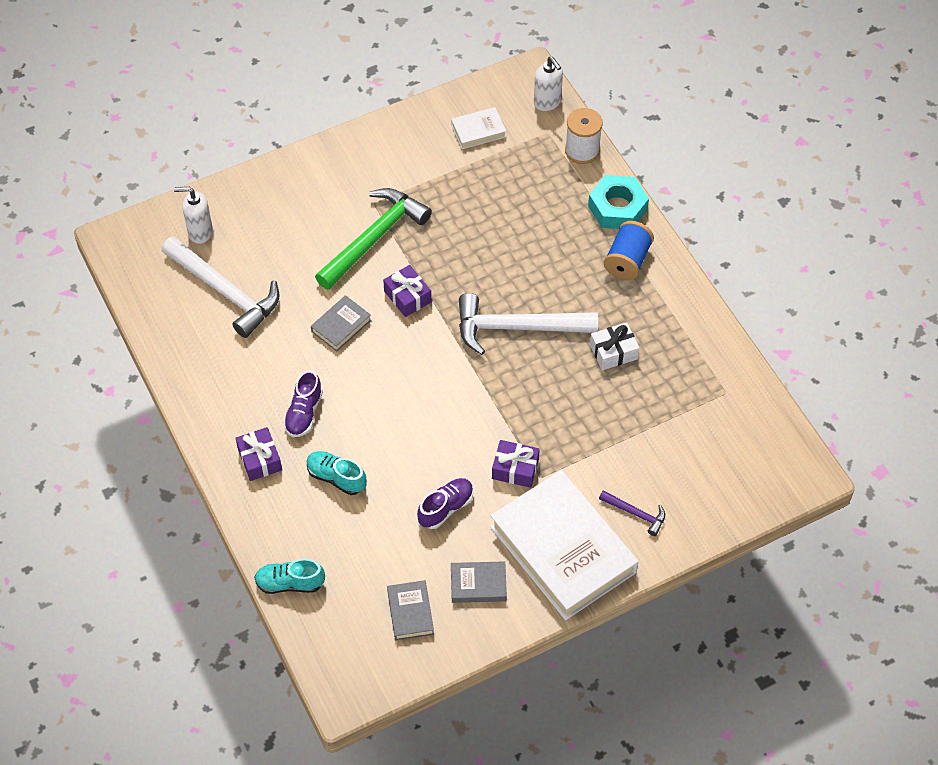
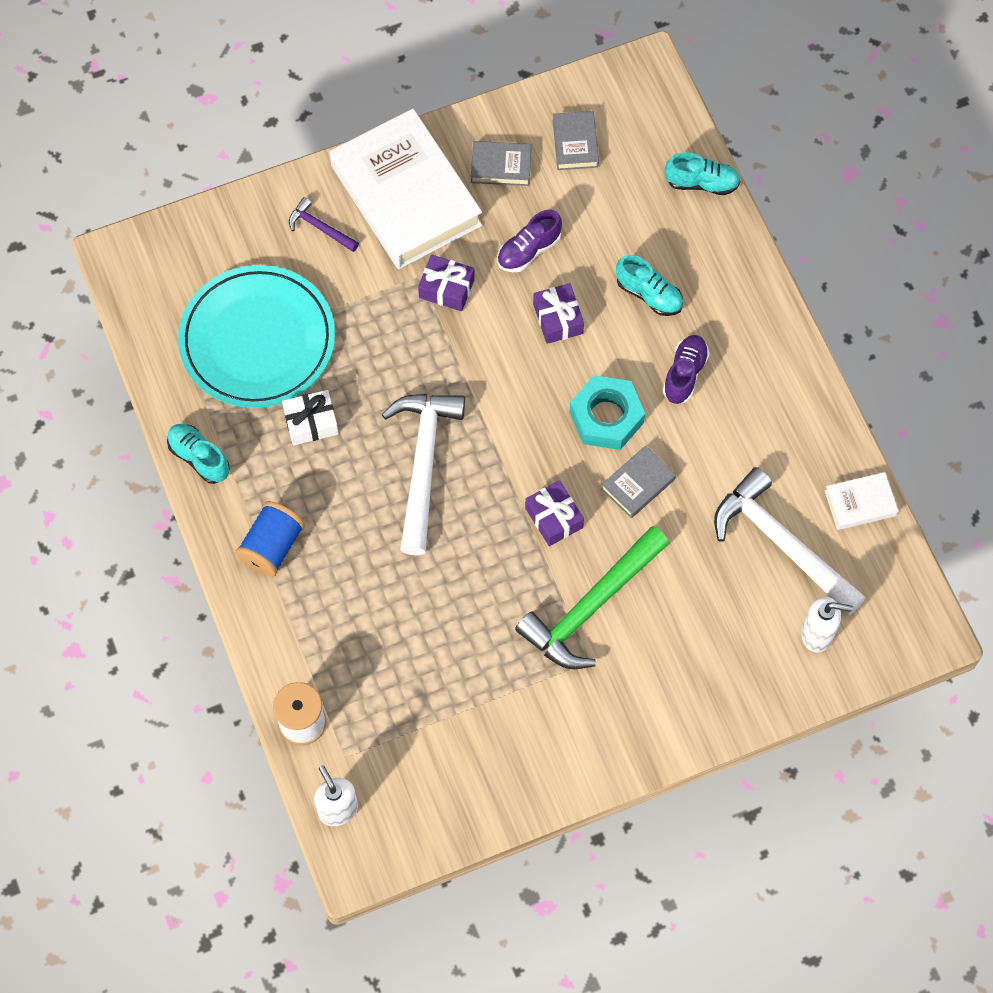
camera: 175 degrees left, 10 degrees up
(260, 459) = (736, 322): purple gift -> purple gift (558, 319)
(478, 131) = (439, 767): white book -> white book (860, 503)
(517, 328) = (423, 464): white hammer -> white hammer turned 90 degrees counterclockwise
(617, 208) = (270, 626): turquoise nut -> turquoise nut (606, 417)
(671, 413) = (257, 340): none -> turquoise plate
(699, 319) = (199, 457): none -> turquoise shoe

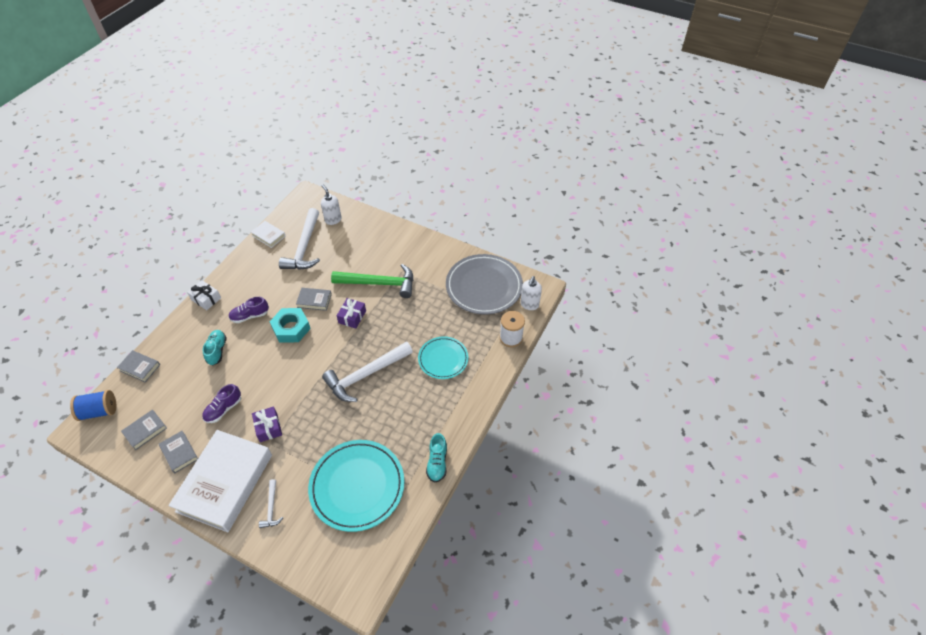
camera: 130 degrees left, 15 degrees down
(272, 546) = (451, 401): blue spool -> blue spool (99, 411)
(311, 423) = (381, 431): white gift -> white gift (206, 299)
(320, 228) = (271, 508): purple hammer -> white hammer
(354, 591) = (443, 359): none -> turquoise plate
(439, 768) = (484, 286): none -> grey plate
(528, 250) = (223, 409): purple shoe -> purple shoe turned 120 degrees clockwise
(558, 319) = (254, 374): purple gift -> none
(702, 183) = (140, 368): turquoise shoe -> grey book

